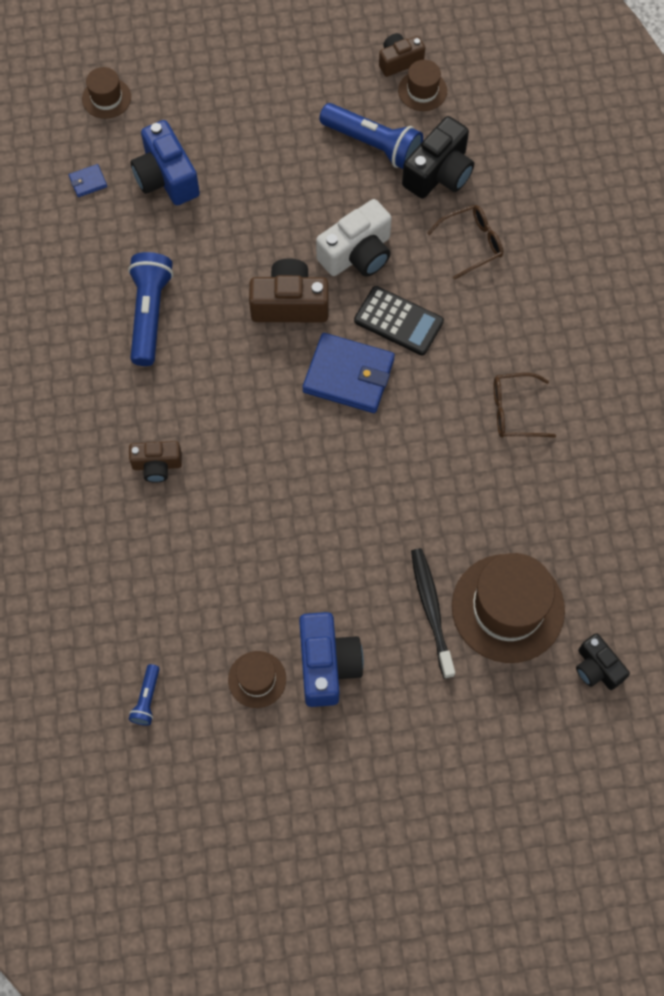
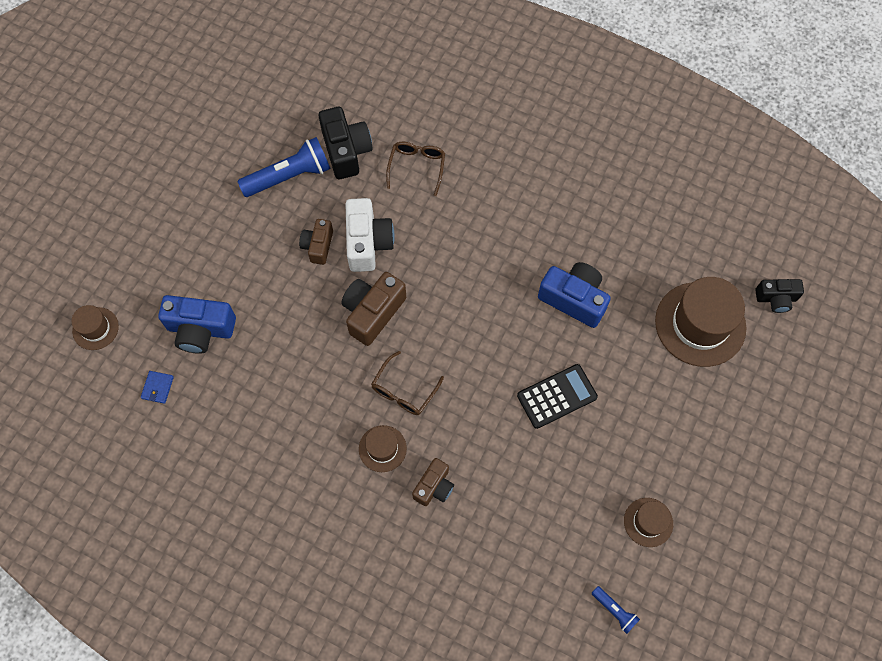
camera: 55 degrees left, 0 degrees up
(149, 314) = (306, 414): blue flashlight -> none
(327, 664) = (667, 467): blue camera -> blue camera (574, 299)
(348, 375) = (458, 310): blue wallet -> none
(398, 321) = (440, 251): black calculator -> black calculator (557, 396)
(399, 61) = (236, 116): brown camera -> brown camera (318, 246)
(422, 91) = (272, 118): brown hat -> brown hat (382, 448)
(431, 610) = (670, 373): black toothbrush -> none
(514, 411) = (561, 225): brown glasses -> brown glasses (404, 390)

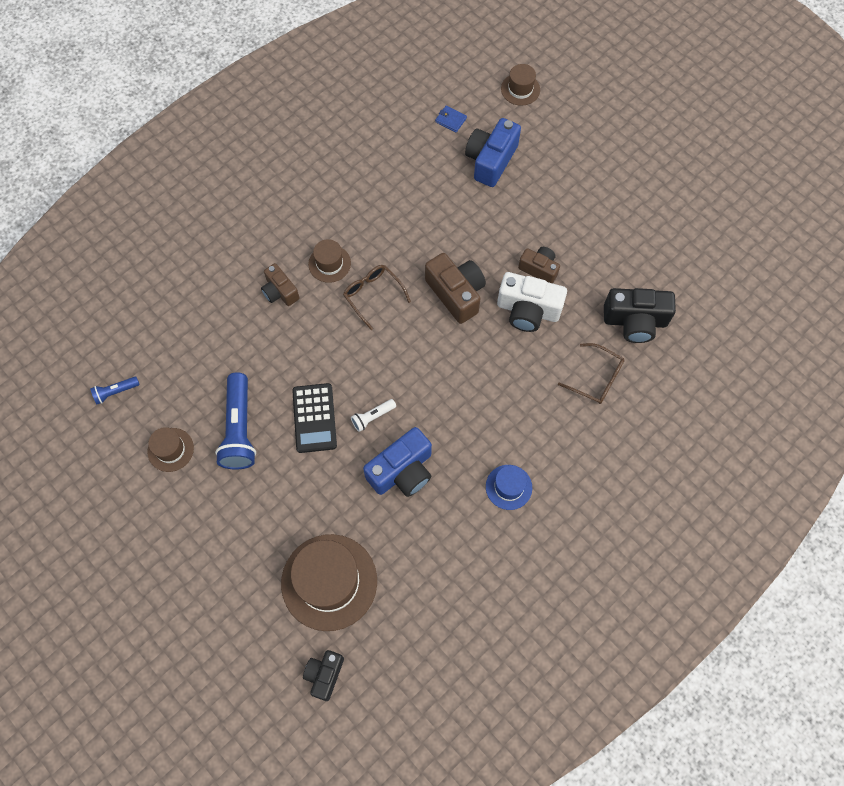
camera: 110 degrees right, 0 degrees up
(289, 176) = (621, 265): blue flashlight -> blue flashlight (239, 428)
(533, 343) = (372, 417): none -> white flashlight
(549, 208) = (508, 487): none -> blue hat

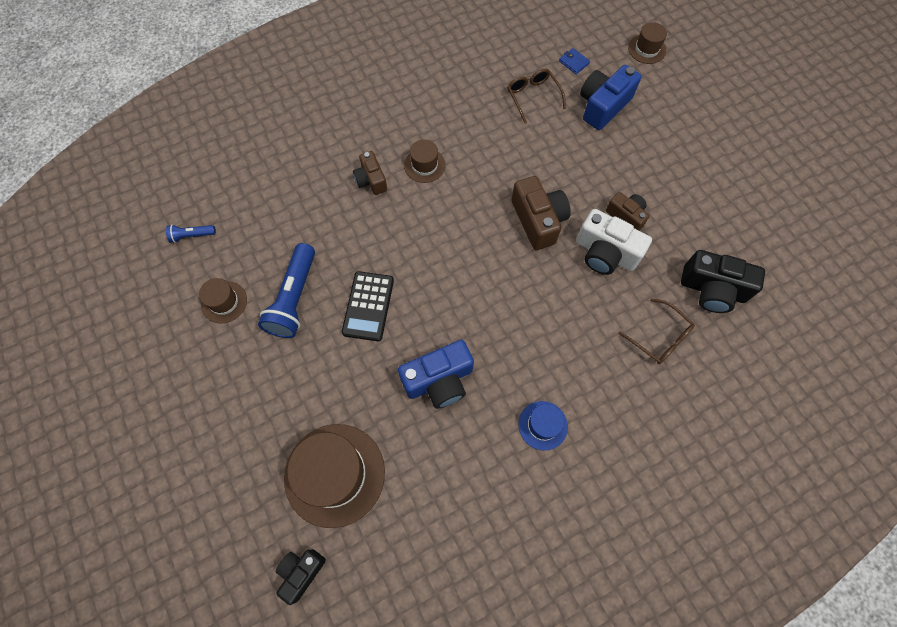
camera: 15 degrees right, 0 degrees up
(372, 417) = (425, 319): white flashlight -> none
(373, 295) = (457, 204): brown glasses -> brown glasses (533, 97)

